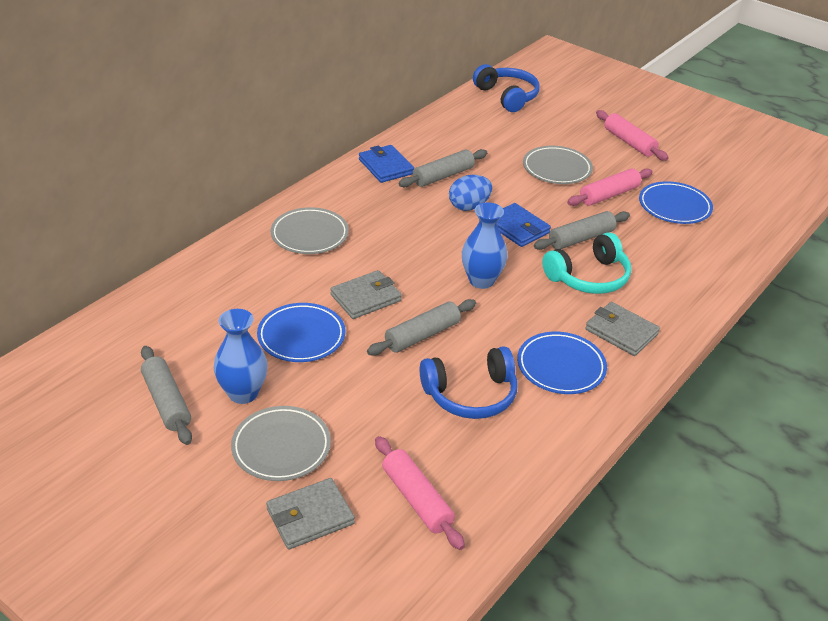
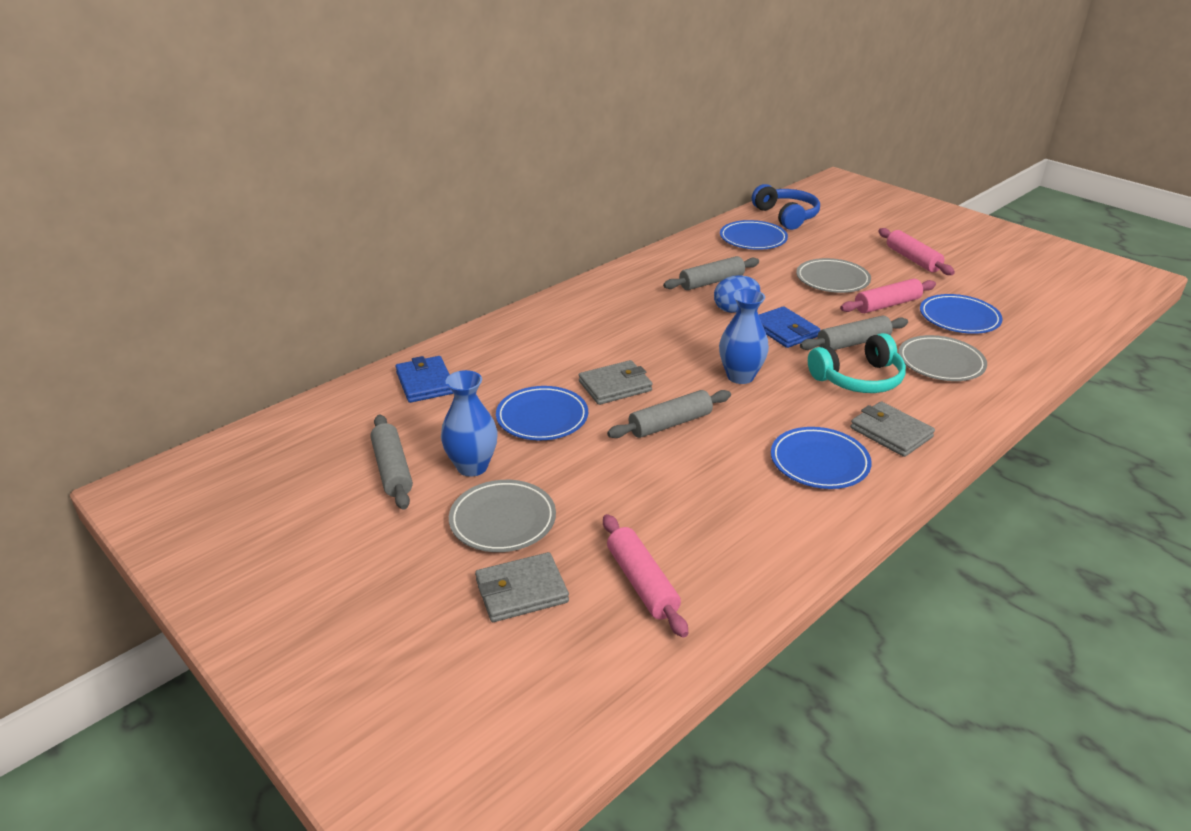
camera: 10 degrees right, 5 degrees down
(309, 235) = (566, 327): grey plate -> grey plate (940, 363)
(386, 167) = (653, 272): blue wallet -> blue wallet (425, 383)
(471, 395) = (715, 483): blue headphones -> none
(478, 124) = (753, 239): none -> blue plate

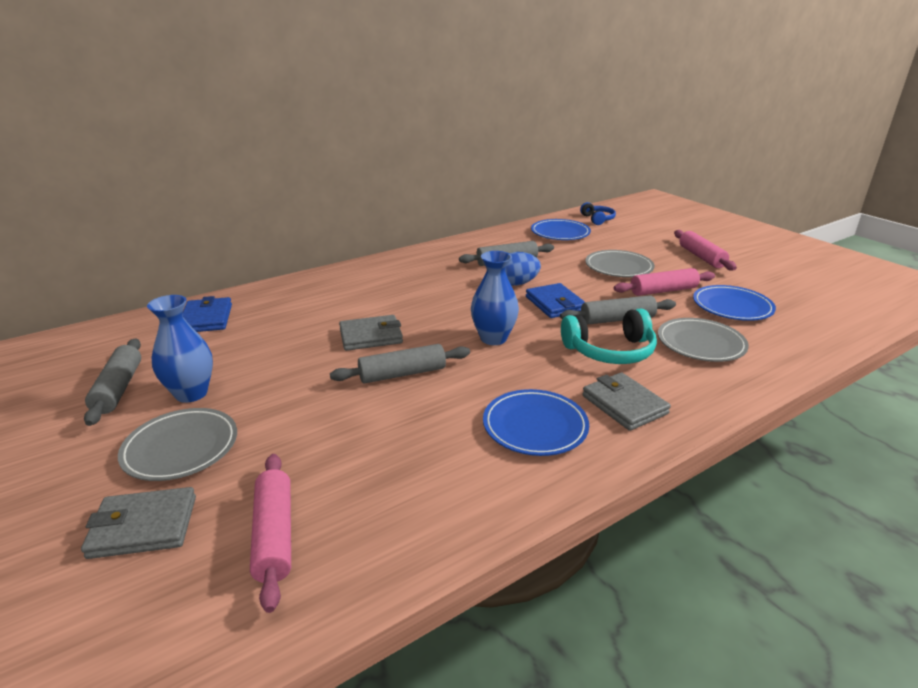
camera: 10 degrees right, 5 degrees down
(542, 417) = (286, 357): blue plate -> none
(786, 216) = (597, 219): blue headphones -> blue headphones, size x0.62

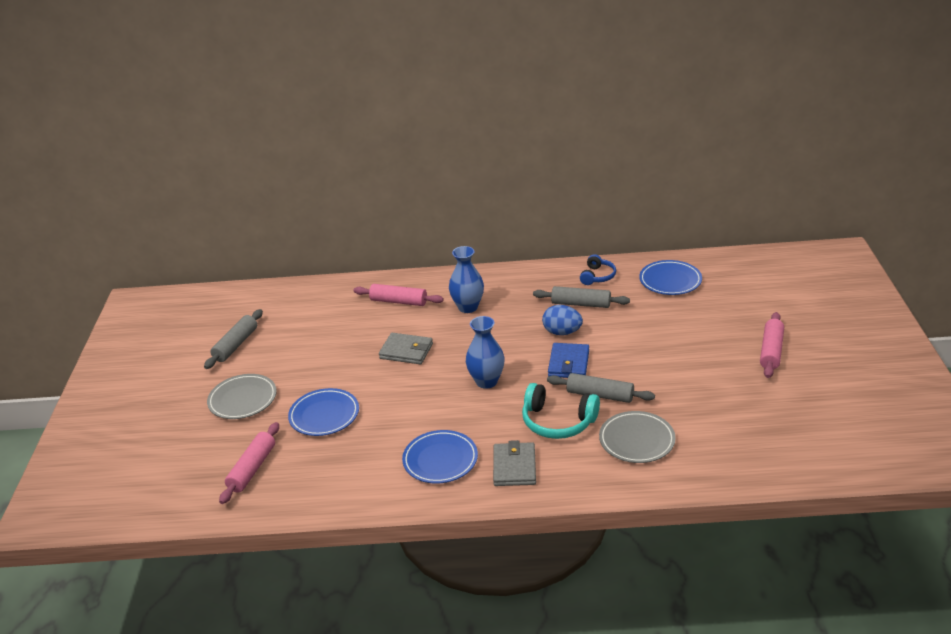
camera: 35 degrees right, 5 degrees up
(143, 526) = (201, 440): grey wallet -> none
(191, 393) = (270, 362): blue vase -> blue vase (468, 307)
(206, 319) = (317, 300): blue wallet -> none
(402, 374) = (398, 391): grey rolling pin -> none
(597, 219) = (732, 271): blue headphones -> blue headphones (597, 276)
(618, 267) = (672, 340): grey plate -> none
(663, 291) = (678, 378): pink rolling pin -> pink rolling pin (398, 301)
(732, 307) = (716, 415): blue plate -> blue plate (324, 415)

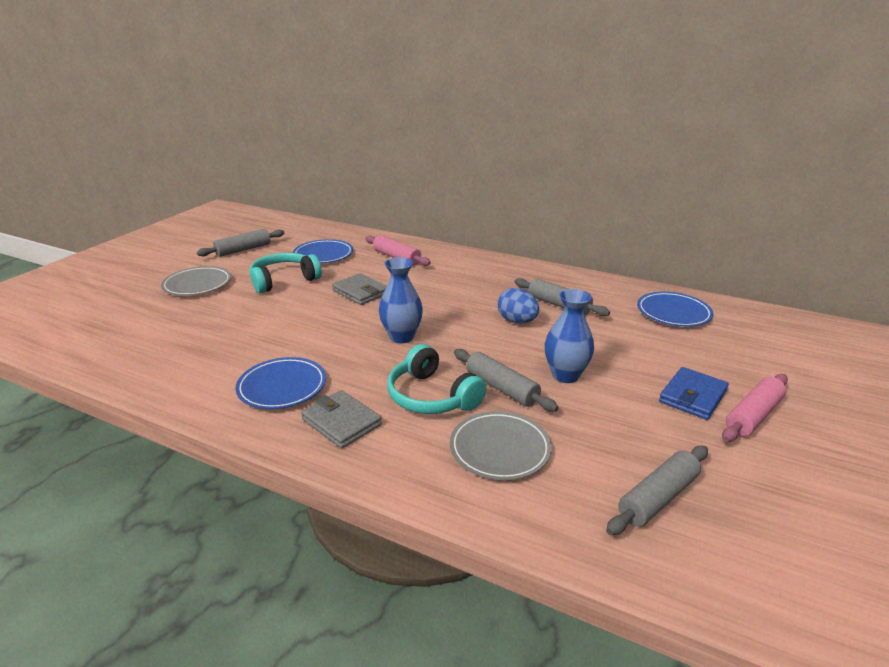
camera: 25 degrees right, 5 degrees down
(252, 469) = (133, 334): pink rolling pin -> none
(321, 365) = (284, 280): none -> turquoise headphones
(324, 415) = (238, 315): blue plate -> blue plate (323, 255)
(468, 307) = (449, 277): blue vase -> blue vase (565, 375)
(514, 467) = (341, 422): grey wallet -> grey wallet turned 75 degrees counterclockwise
(568, 363) = (497, 349): blue wallet -> blue wallet (692, 396)
(597, 276) = (597, 288): blue headphones -> none
(750, 431) = (658, 498): none -> grey rolling pin

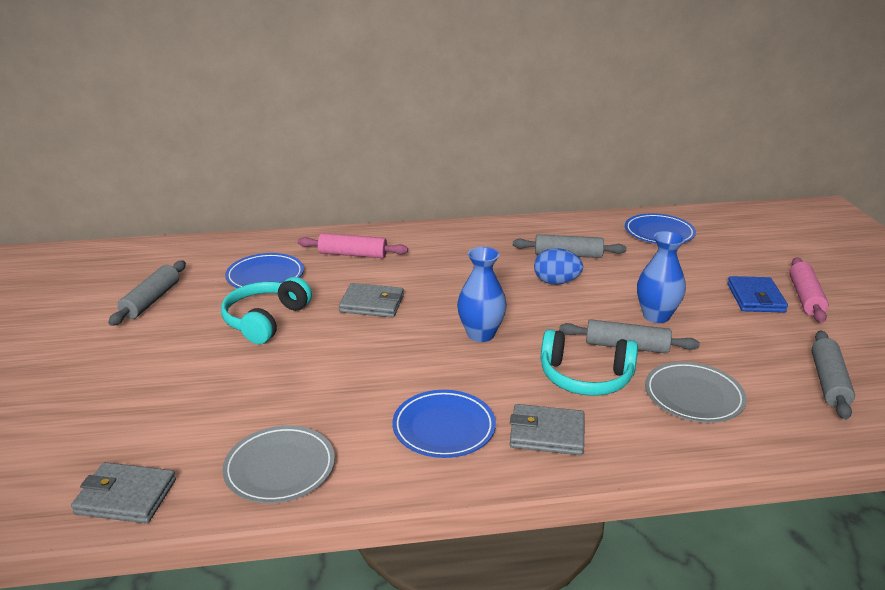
camera: 35 degrees left, 0 degrees up
(74, 349) = (126, 497): none -> grey wallet
(197, 284) = (161, 361): grey plate -> grey plate (280, 468)

